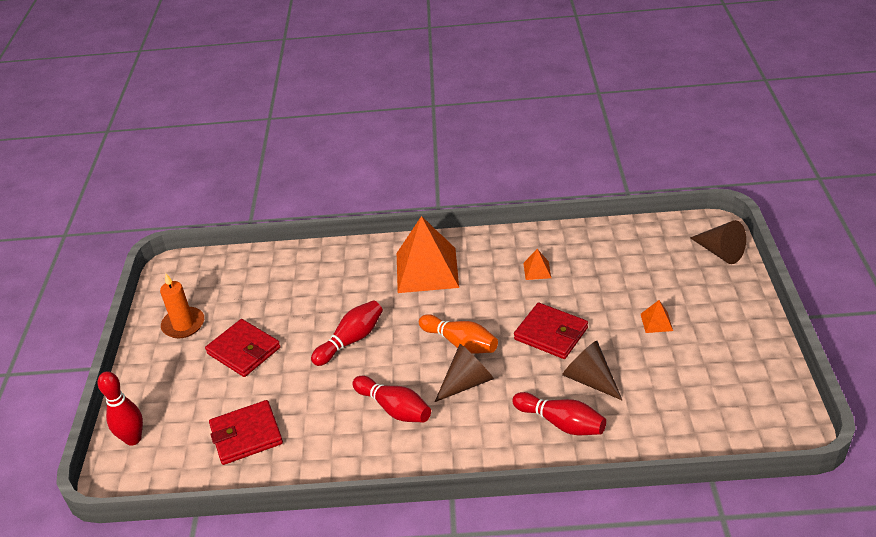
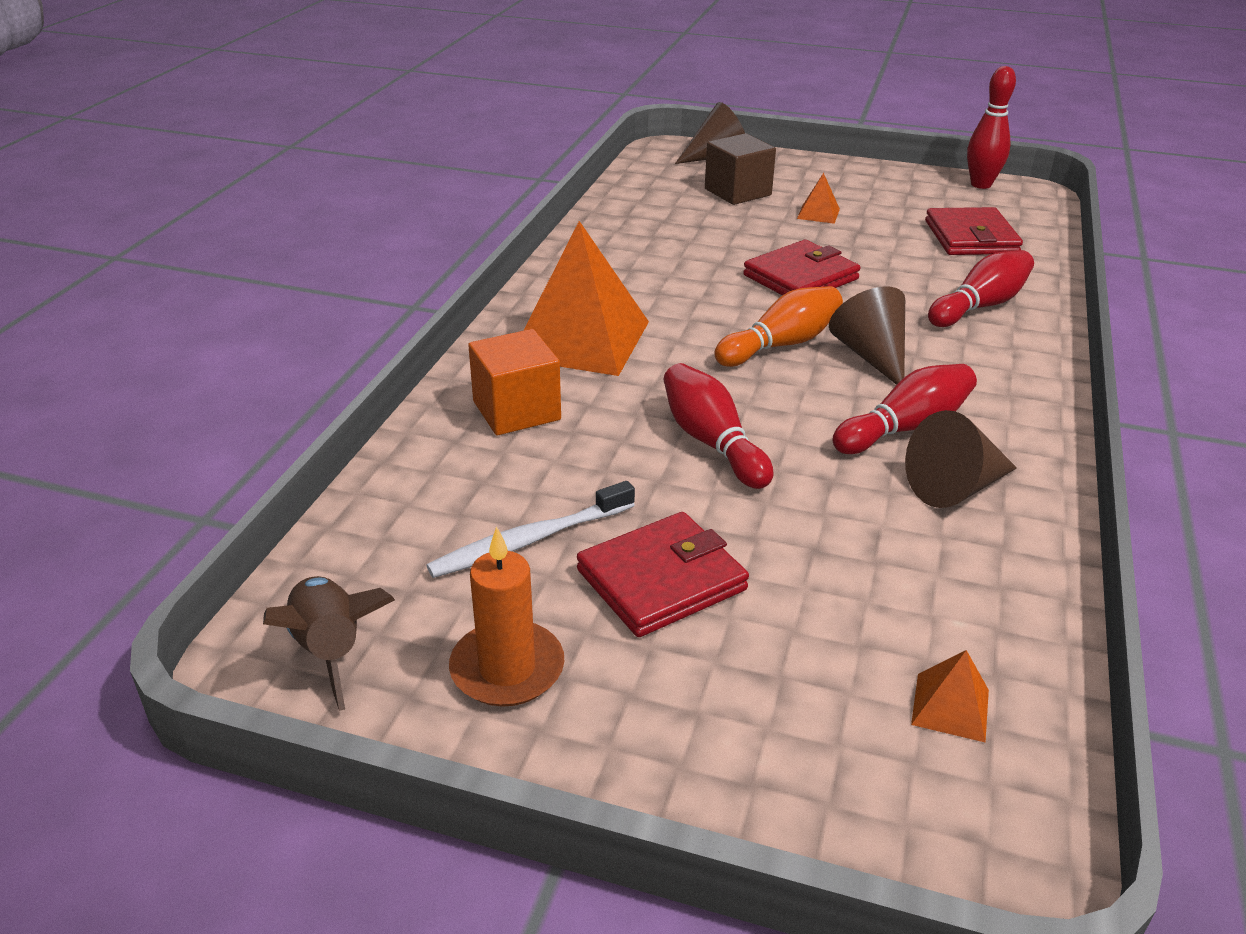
camera: 75 degrees left, 5 degrees down
(133, 439) = (877, 810): red bowling pin -> red bowling pin (981, 185)
(183, 280) = (331, 650): none -> brown rocket
(246, 435) = (919, 610): red wallet -> red wallet (971, 237)
(258, 306) = (530, 540): none -> white toothbrush
(351, 271) = (516, 410): none -> orange cube
(537, 270) = (658, 259): orange pyramid -> orange pyramid (950, 707)
(589, 379) = (904, 272): brown cone -> brown cone (955, 487)
(664, 277) = (737, 192): none -> brown cube

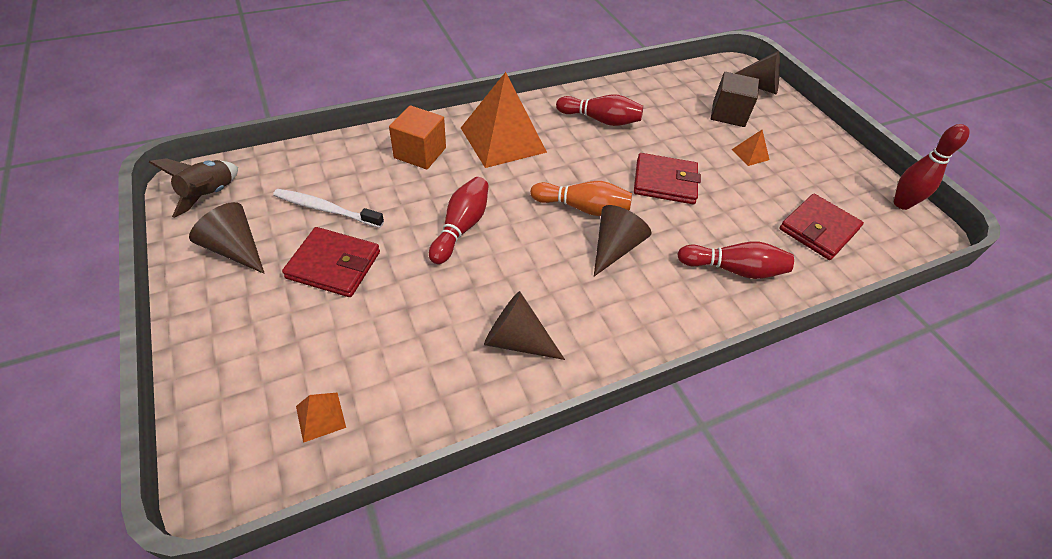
camera: 45 degrees right, 15 degrees up
(507, 668) = (235, 249): orange candle -> brown cone
(905, 428) = (554, 294): red bowling pin -> red bowling pin (600, 120)

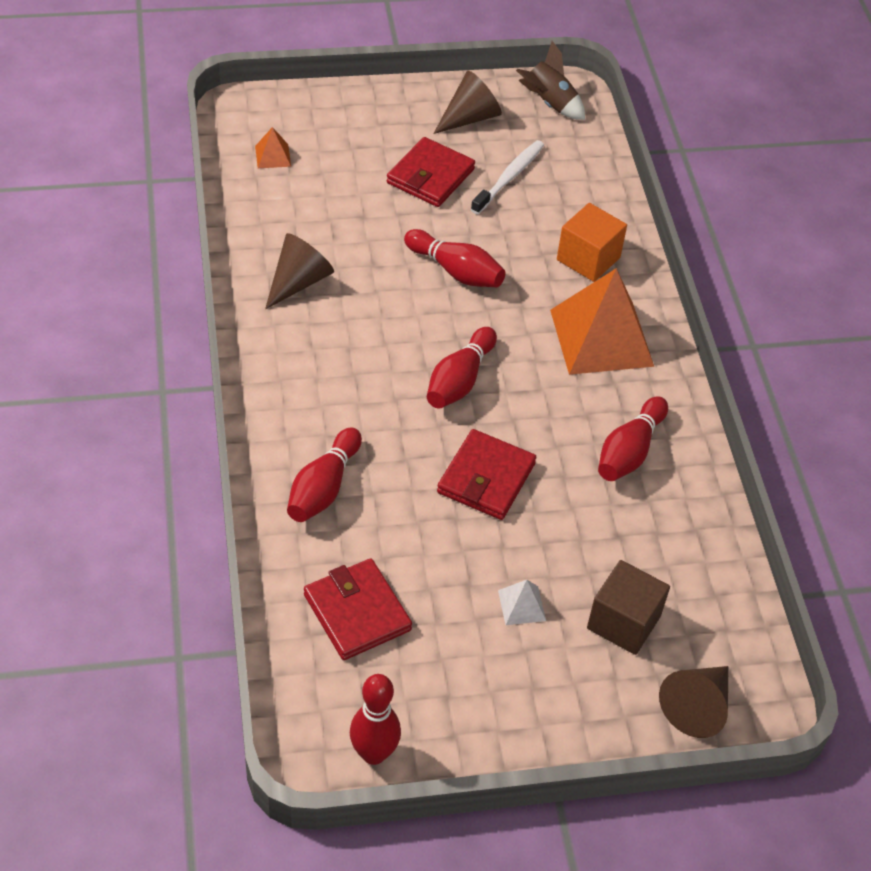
camera: 105 degrees right, 0 degrees up
(582, 208) = (459, 380): orange bowling pin -> red bowling pin
(614, 248) = (389, 390): brown cone -> none
(750, 154) = (521, 605): orange pyramid -> white pyramid

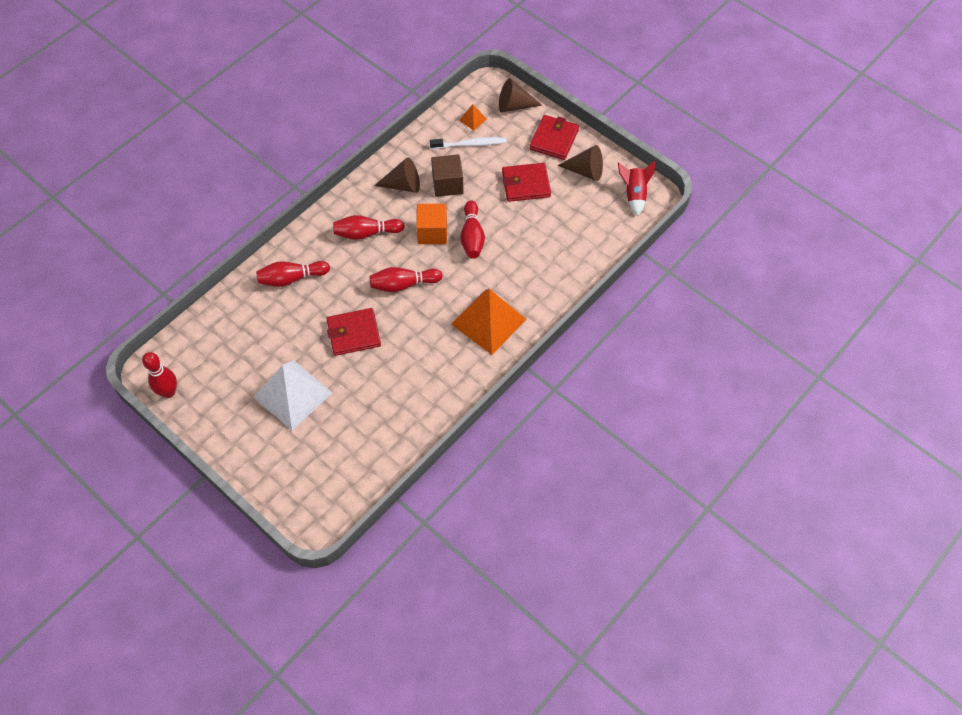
camera: 55 degrees right, 10 degrees up
(357, 612) = (235, 337): red wallet -> red wallet (554, 139)
(509, 177) = (560, 214): white toothbrush -> white toothbrush (470, 144)
(521, 605) = (293, 394): white pyramid -> white pyramid, size x2.40
(549, 103) = (634, 194): brown rocket -> red rocket
(588, 259) = (537, 282): orange cube -> orange cube (432, 232)
(623, 622) = (318, 440): brown cube -> brown cube (447, 184)
(629, 451) = (425, 379): red bowling pin -> red bowling pin (366, 233)
(697, 707) = (295, 499): brown cone -> brown cone (514, 106)

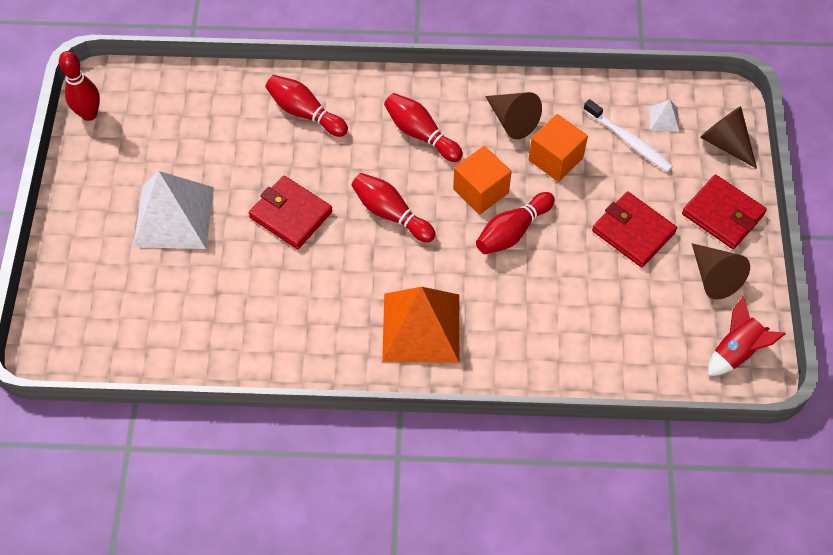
camera: 50 degrees right, 0 degrees up
(447, 184) = (555, 159): brown cube -> orange cube
(472, 119) = (664, 119): orange pyramid -> white pyramid
(554, 139) = (723, 214): red wallet -> red wallet turned 60 degrees clockwise

